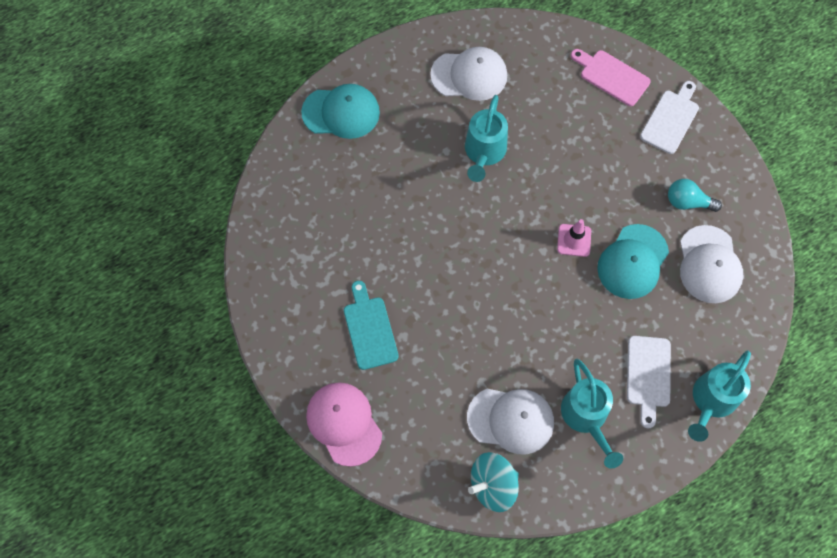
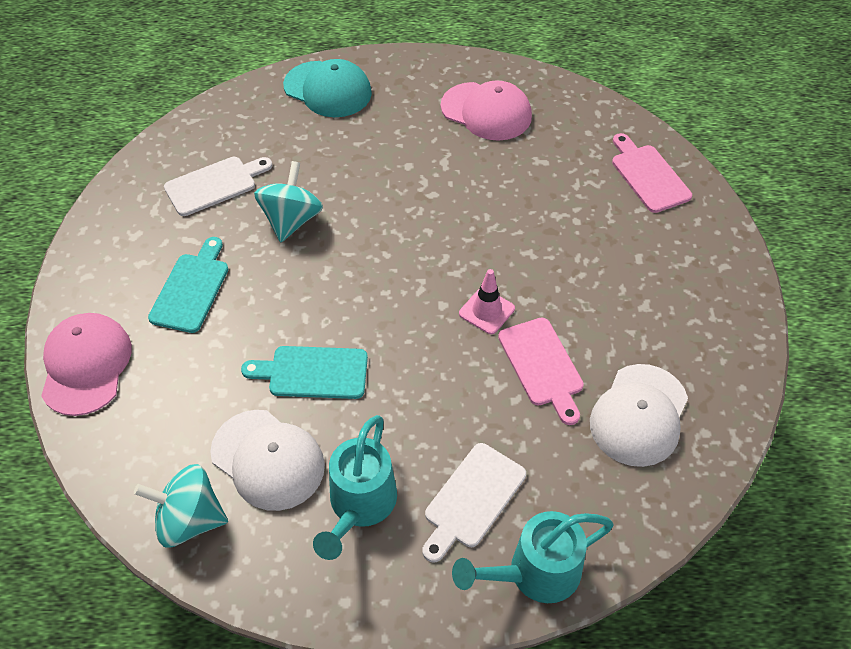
camera: 30 degrees right, 15 degrees down
(397, 239) = (291, 220): none -> turquoise spinning top
(469, 75) = (486, 111): white cap -> pink cap
(484, 153) = (448, 184): turquoise watering can -> none
(495, 345) = (313, 372): none -> turquoise cutting board
(632, 262) = (542, 366): turquoise cap -> pink cutting board
(671, 119) = (692, 244): white cutting board -> white cutting board (214, 185)
(687, 202) = (656, 336): turquoise light bulb -> none

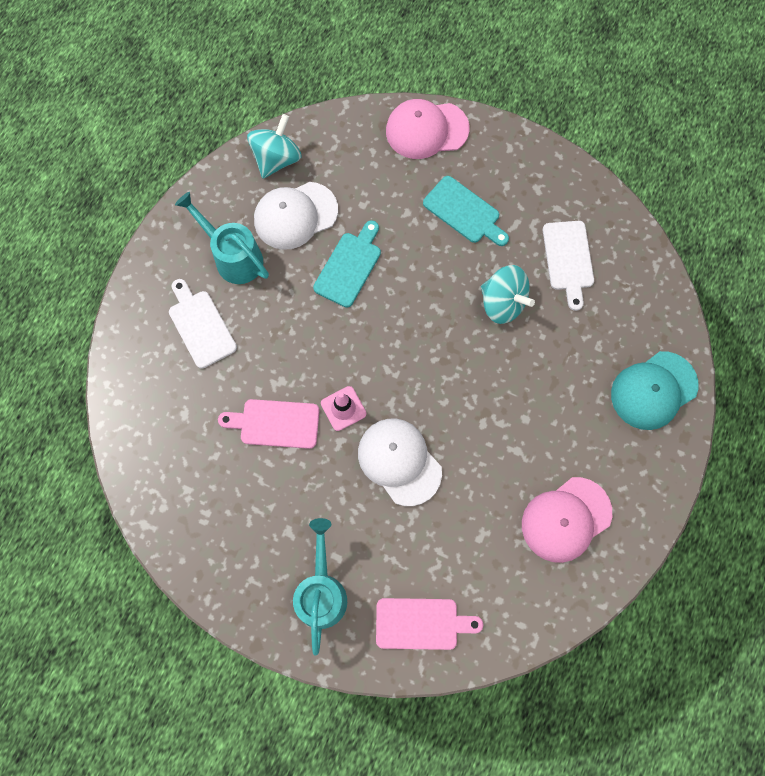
camera: 115 degrees right, 20 degrees up
(86, 365) = (426, 130): pink cap -> pink cap turned 150 degrees clockwise
(534, 573) = (133, 339): turquoise watering can -> turquoise watering can (321, 592)
(639, 415) = (201, 469): white cap -> white cap (399, 461)

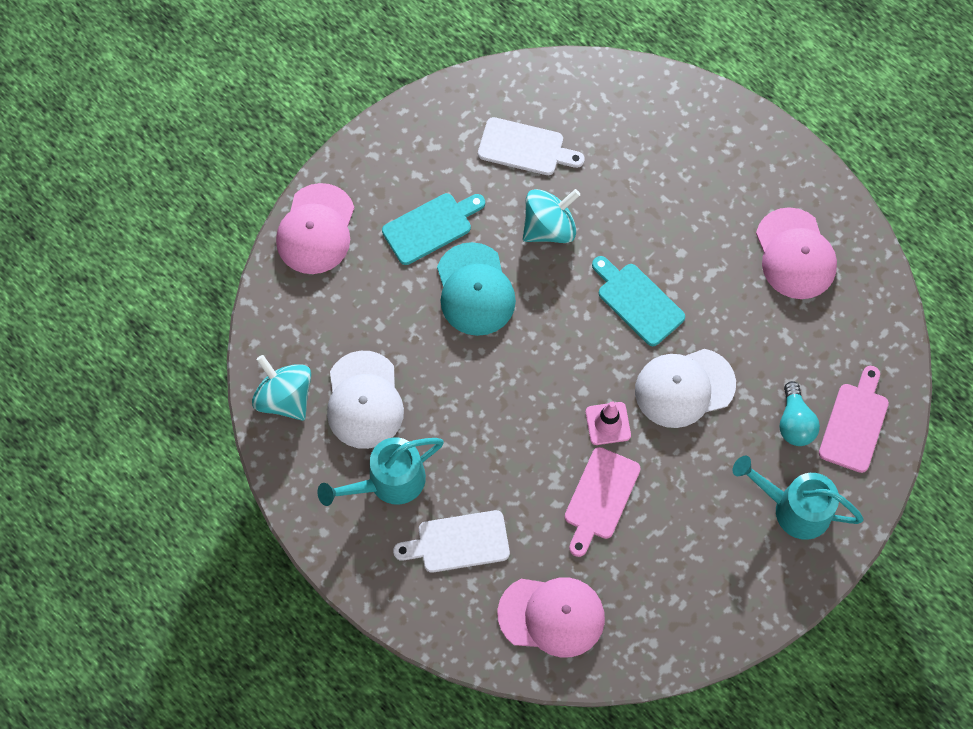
camera: 70 degrees left, 5 degrees down
(161, 418) = (552, 616): none -> pink cap
(349, 266) = (448, 364): turquoise cutting board -> turquoise cutting board (637, 301)
(402, 568) = (794, 422): none -> turquoise light bulb
(653, 390) = (693, 125): turquoise cap -> turquoise cap (475, 290)

